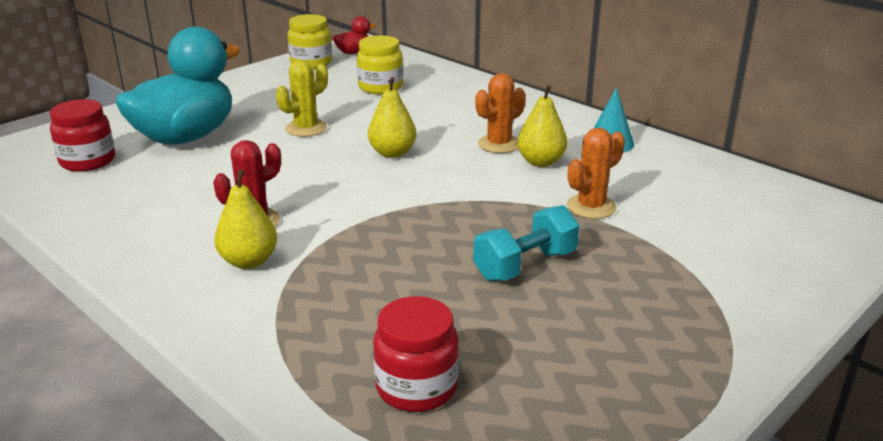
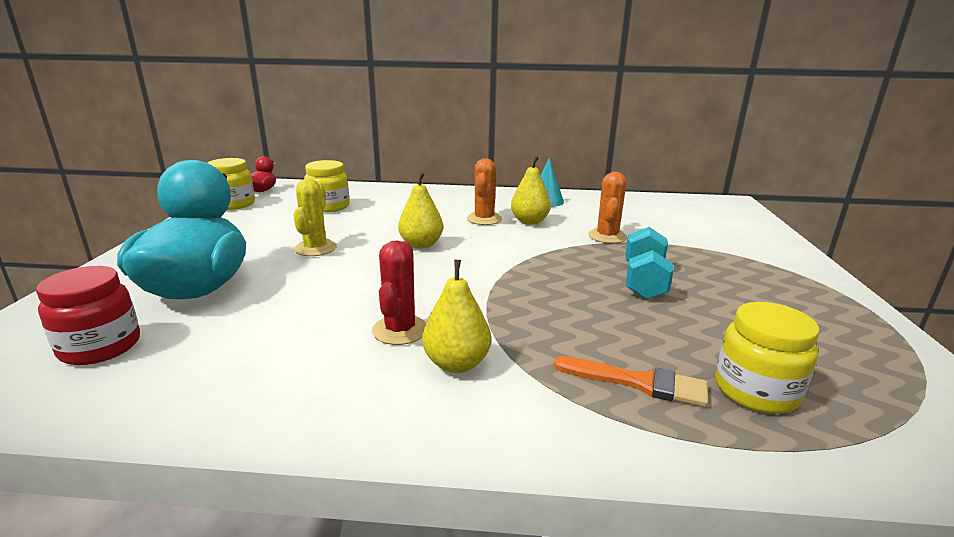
camera: 40 degrees left, 5 degrees down
(341, 334) = (638, 382): none -> orange brush
(416, 387) = (755, 391): red jar -> yellow jar

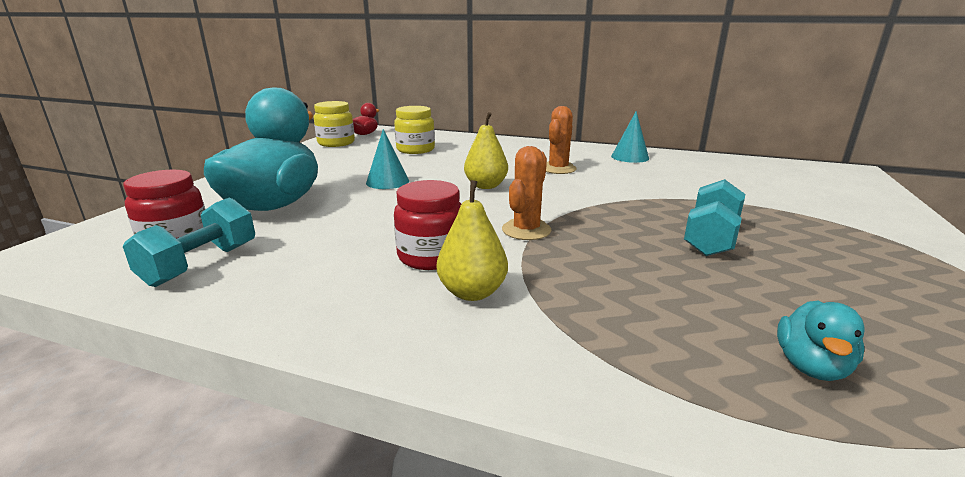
camera: 15 degrees right, 0 degrees up
(148, 371) = (201, 264): none -> turquoise dumbbell
(315, 248) = (387, 182): yellow cactus -> turquoise cone
(400, 330) = (431, 256): red cactus -> red jar
(529, 221) = (604, 174): yellow pear -> none
(607, 236) = (684, 193): orange cactus -> orange cactus (526, 230)
(638, 382) = (663, 336): orange brush -> none
(755, 391) = (811, 366): yellow jar -> turquoise duck

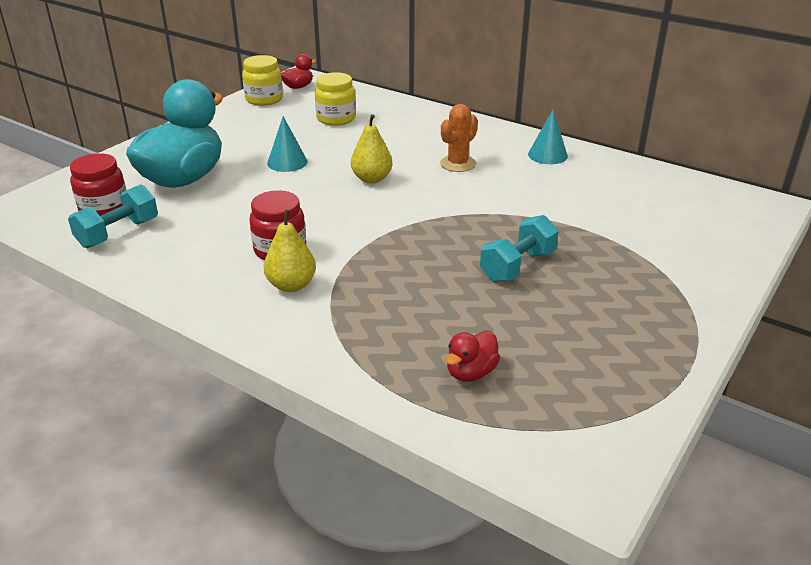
camera: 15 degrees right, 10 degrees up
(526, 230) = (370, 235): orange cactus -> none
(811, 366) = (471, 372): turquoise duck -> red duck

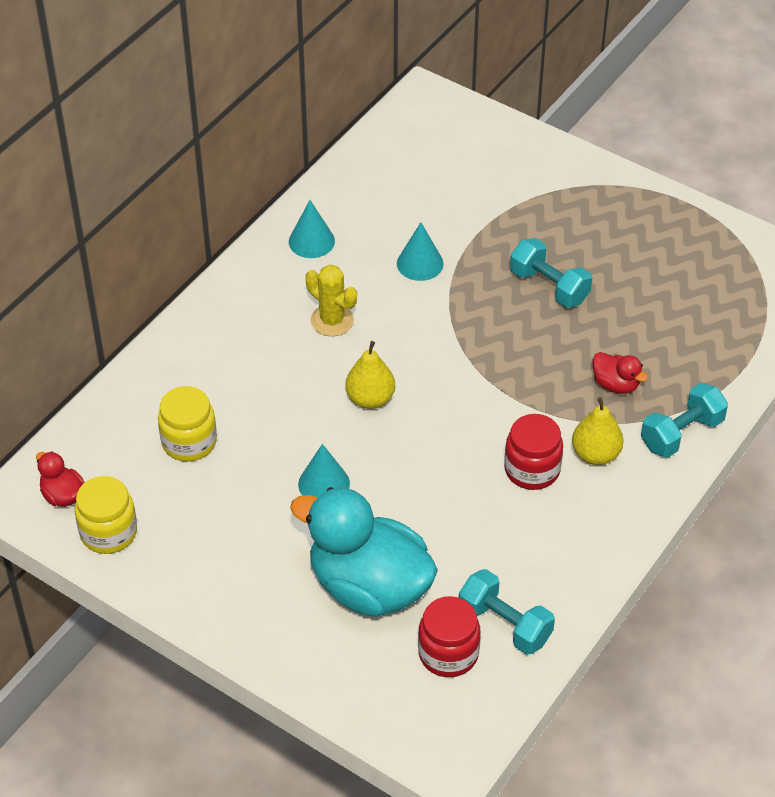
camera: 90 degrees left, 15 degrees up
(309, 342) = (681, 433): none -> turquoise dumbbell
(458, 164) = (332, 320): orange cactus -> yellow cactus
(471, 372) = (708, 328): red duck -> red duck (615, 384)
(533, 200) = (420, 263): none -> turquoise cone

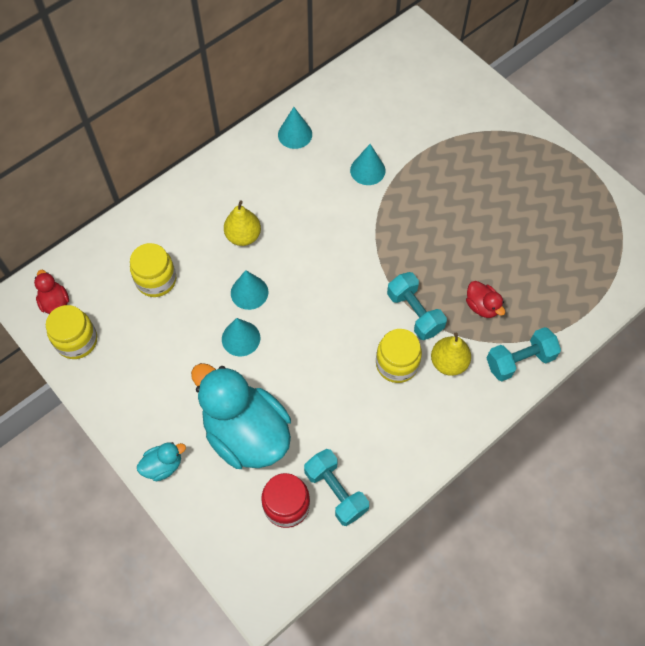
camera: 15 degrees right, 15 degrees up
(274, 646) = (163, 465): none -> turquoise duck
(316, 430) = (249, 292): none -> turquoise cone
(332, 320) = (289, 203): yellow cactus -> none
(370, 399) = (296, 275): yellow pear -> yellow pear (243, 236)
(532, 470) = (397, 364): red jar -> yellow jar
(549, 287) = (457, 211): turquoise dumbbell -> turquoise dumbbell (414, 313)

